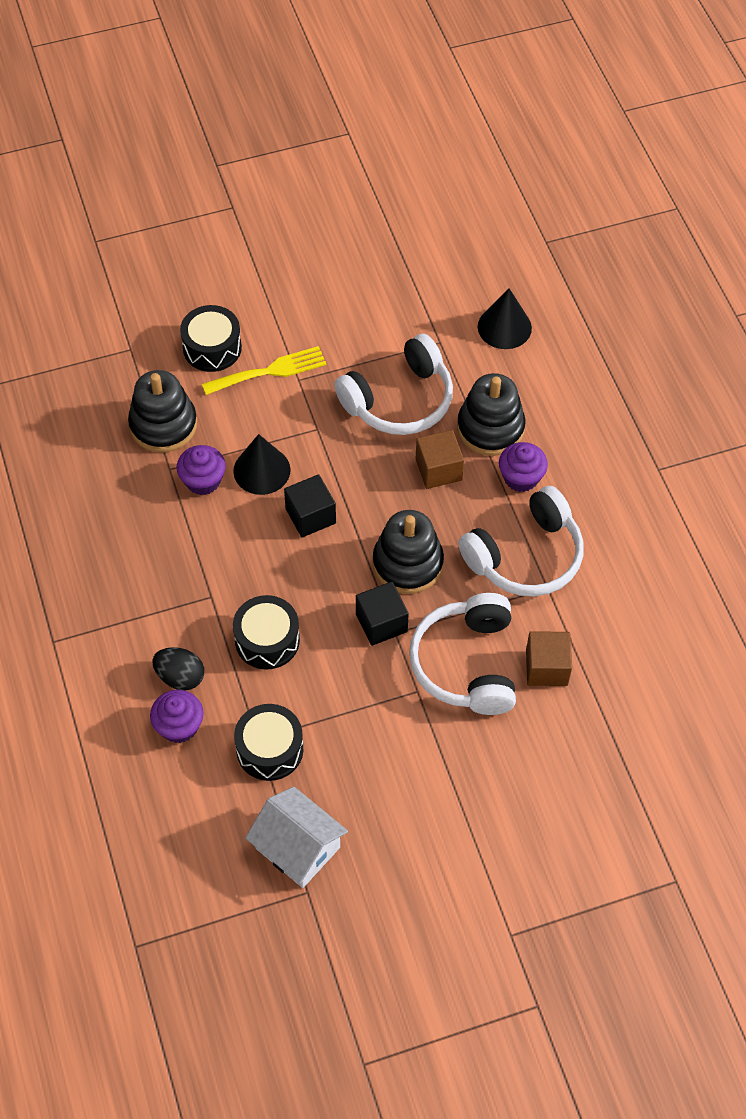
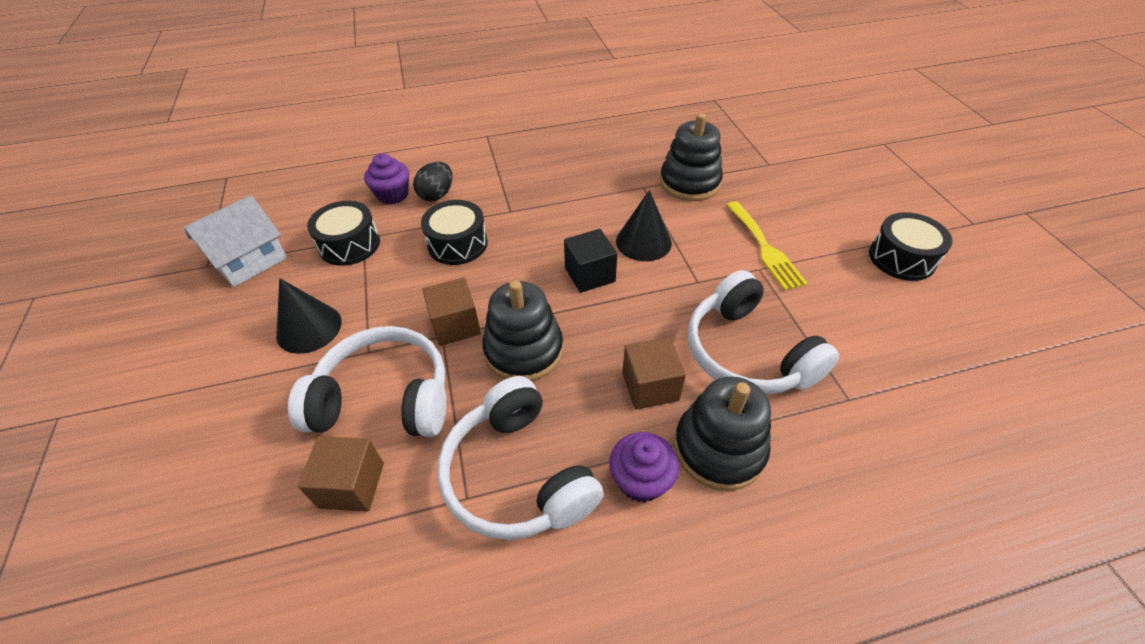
camera: 95 degrees right, 10 degrees down
(203, 480) = (631, 205): purple cupcake -> none
(212, 348) = (784, 210): black drum -> black drum (901, 258)
(381, 623) = (455, 325): black cube -> brown cube
(504, 327) = (901, 480): black cone -> black cone (309, 328)

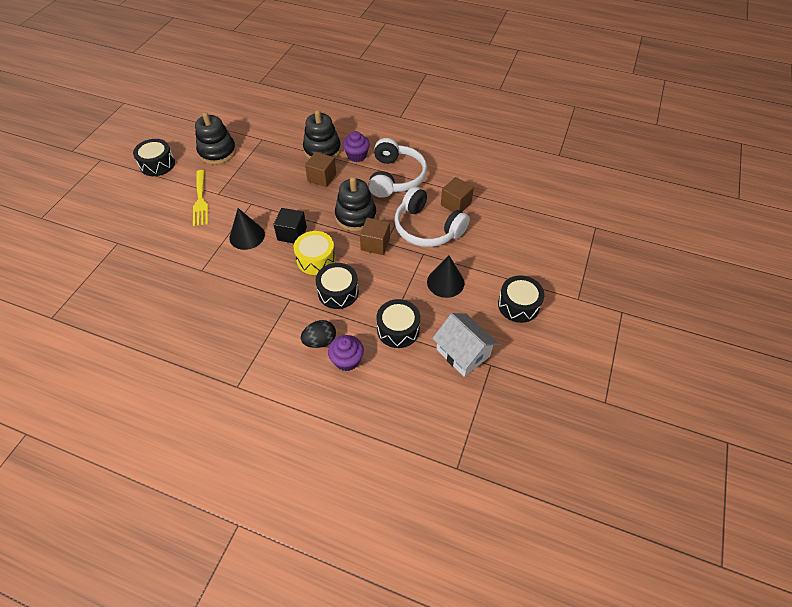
camera: 145 degrees left, 5 degrees up
(174, 354) = (518, 305): none -> black drum
(249, 260) = (463, 353): white house -> white house turned 60 degrees clockwise
(523, 263) = (316, 259): none -> yellow drum
(689, 183) = (175, 257): black stacking toy -> black stacking toy (217, 152)
(747, 353) = (272, 168): white headphones -> none
(765, 248) = (200, 200): yellow fork -> yellow fork turned 150 degrees clockwise

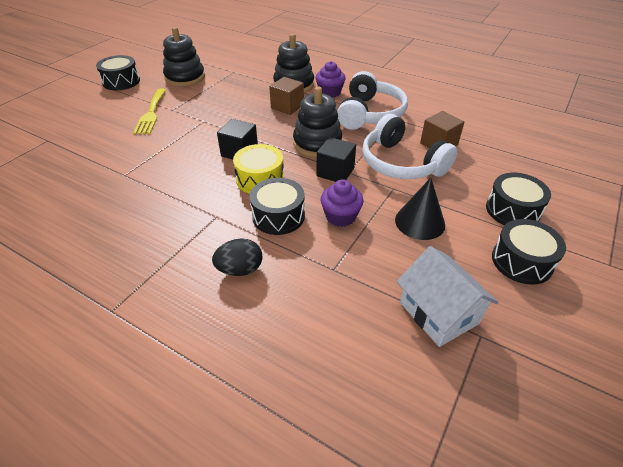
camera: 10 degrees right, 10 degrees down
(247, 236) = (188, 149): black cone -> none
(347, 360) = (270, 298): purple cupcake -> purple cupcake (340, 216)
(375, 244) = (335, 172): brown cube -> black cube
(398, 329) = (348, 269): black drum -> black drum (512, 210)

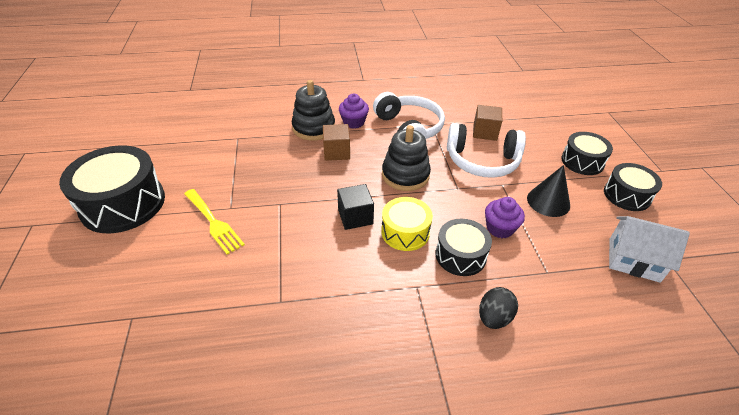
camera: 40 degrees left, 0 degrees up
(121, 81) = (123, 203): black drum -> black drum, size x1.72
(185, 77) = (194, 166): black stacking toy -> none
(335, 172) = (450, 193): black cube -> none

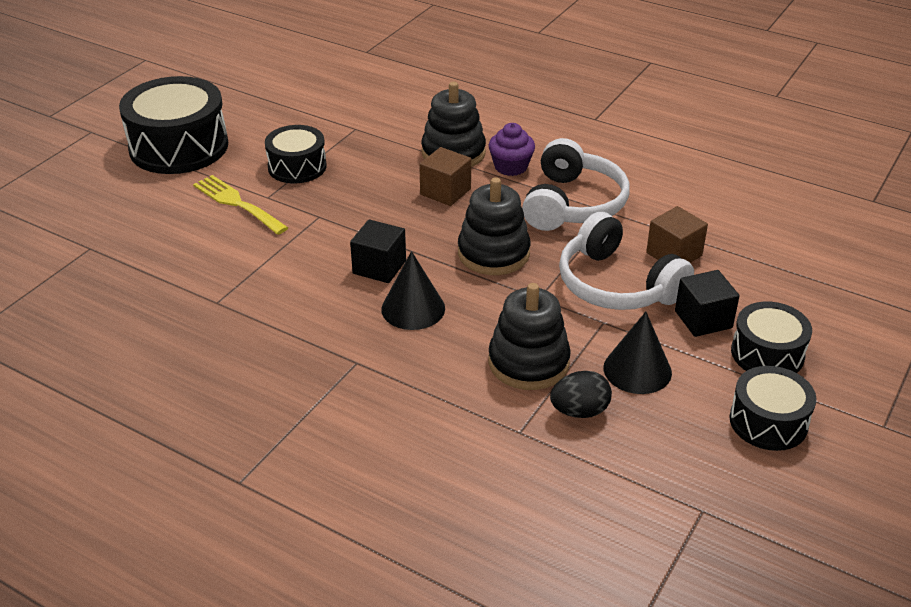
camera: 40 degrees right, 5 degrees down
(214, 222) = (237, 203): yellow fork -> yellow fork turned 135 degrees clockwise
(405, 232) = (413, 308): yellow drum -> black cone
(460, 255) = (442, 362): black drum -> black drum (297, 167)
(494, 317) = (397, 432): black egg -> black egg (579, 411)
(500, 228) = (528, 362): purple cupcake -> black stacking toy
(538, 159) = (703, 319): none -> black cube
(633, 260) = (653, 484): white house -> none

